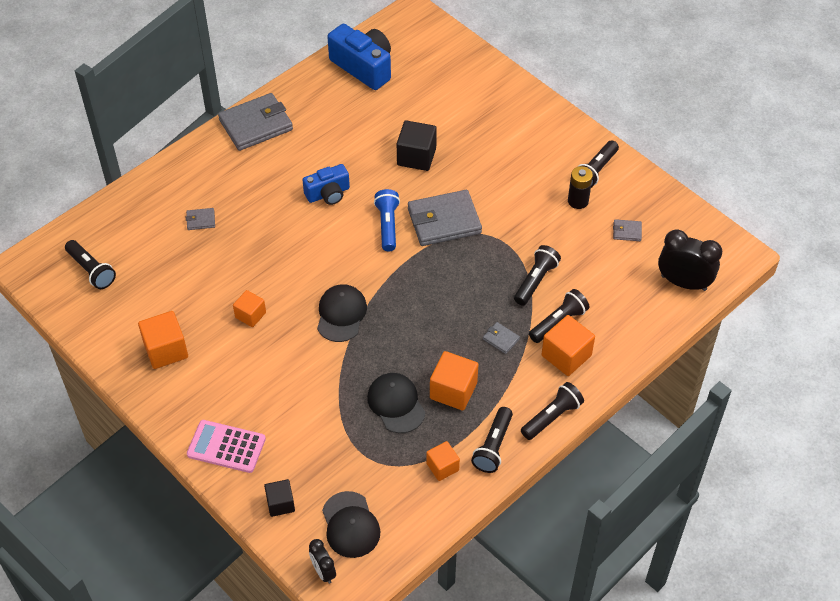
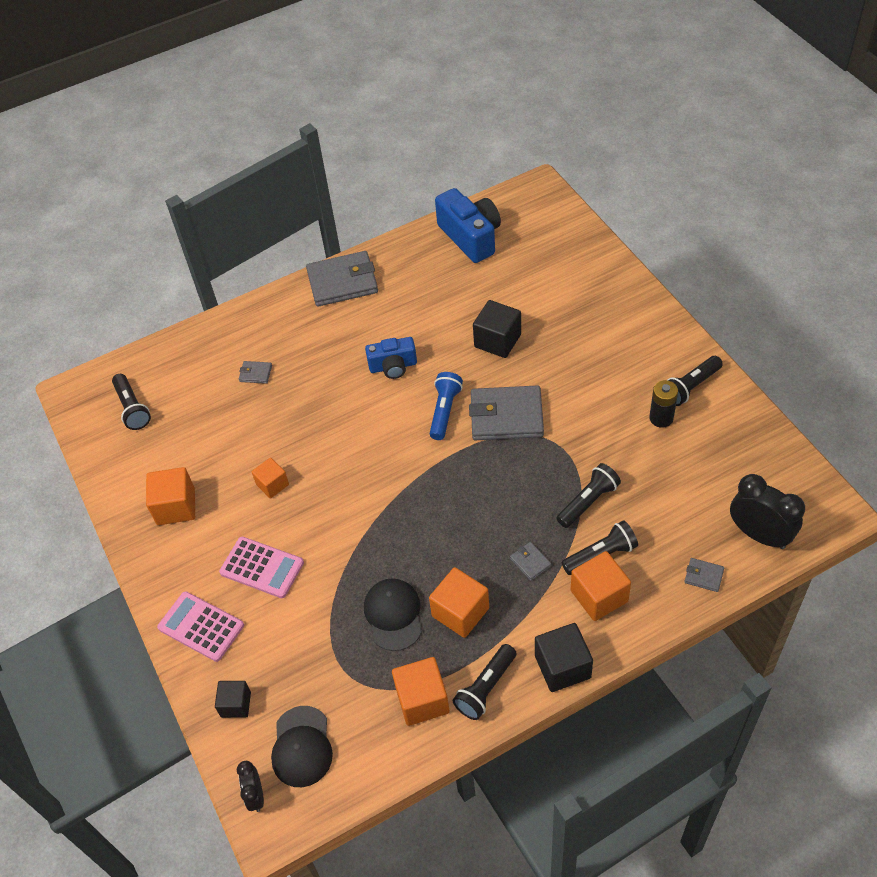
camera: 20 degrees right, 0 degrees up
(265, 387) = (262, 568): none -> pink calculator
(341, 314) = (366, 501): black cap -> none
(442, 467) = (422, 700): orange cube -> orange cube, size x1.58
(552, 417) = (562, 666): black flashlight -> black cube
(627, 231) = (708, 463): grey wallet -> grey wallet (703, 576)

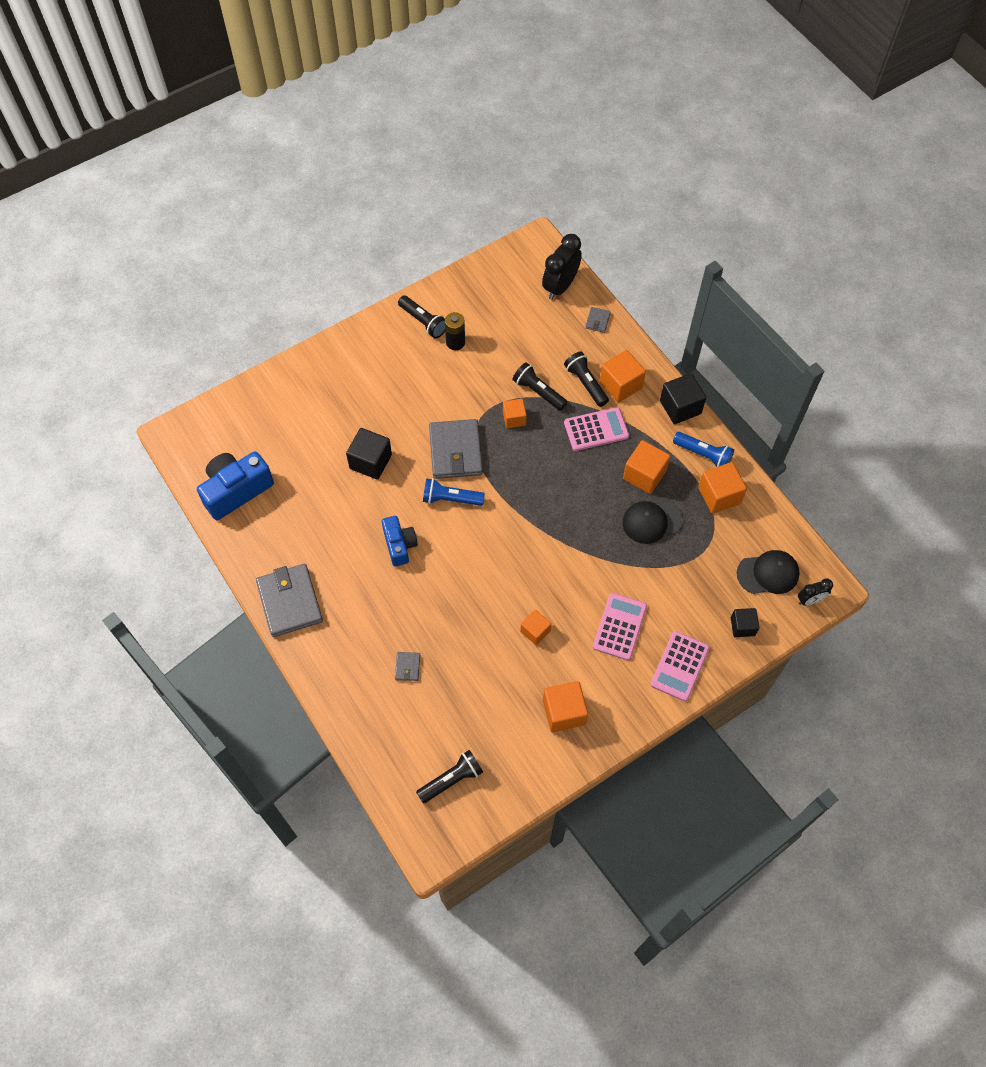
camera: 100 degrees left, 10 degrees up
(485, 688) = (703, 455): black flashlight -> blue flashlight
(530, 562) = (596, 429): grey wallet -> pink calculator
(549, 475) = (514, 418): none -> orange cube

